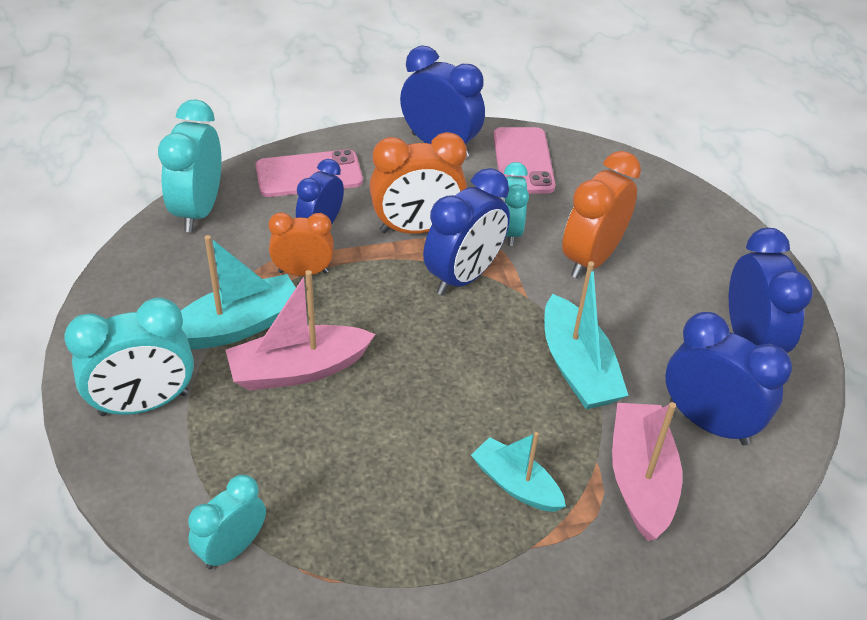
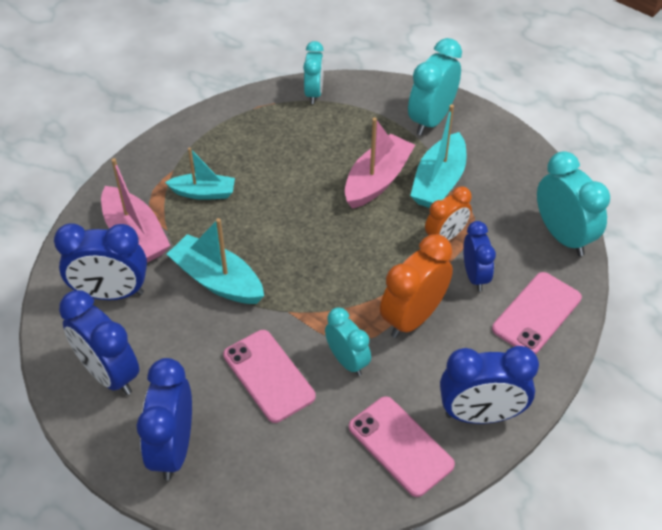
camera: 145 degrees right, 5 degrees up
(463, 276) = (344, 300): blue clock -> blue clock (173, 448)
(591, 258) = (268, 376): orange clock -> pink phone

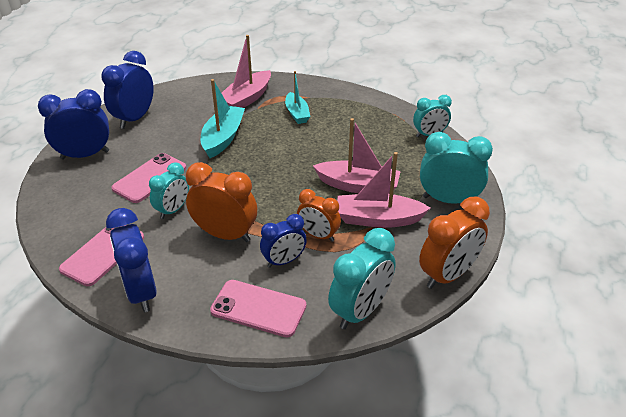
camera: 70 degrees right, 10 degrees down
(111, 293) = (196, 103): blue clock -> none
(439, 182) = (378, 219): turquoise boat -> pink boat
(536, 159) = (447, 275): none -> orange clock

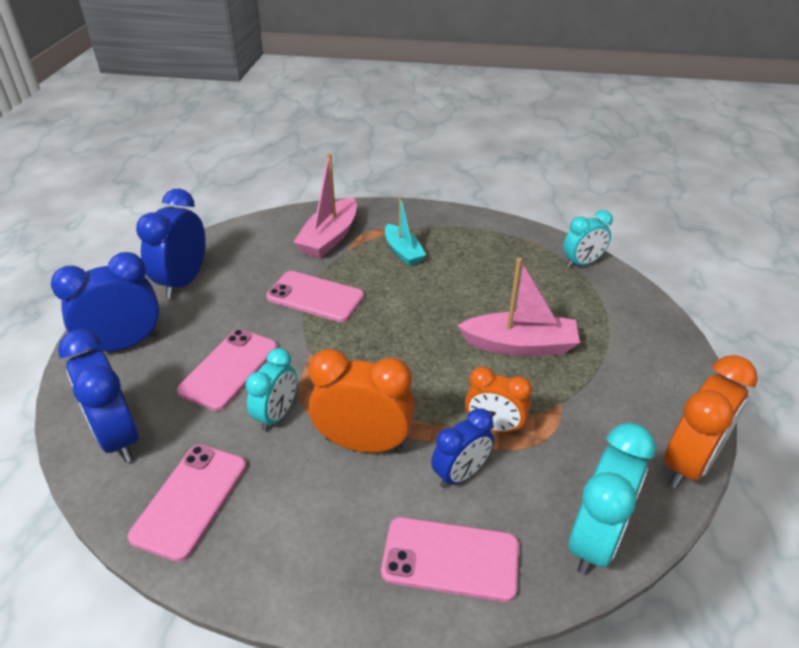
camera: 10 degrees left, 0 degrees up
(141, 292) = (266, 559): blue clock -> blue clock (118, 437)
(223, 138) = (315, 297): turquoise boat -> pink phone
(378, 219) = (564, 391): pink boat -> none
(448, 200) = (643, 351): turquoise clock -> none

